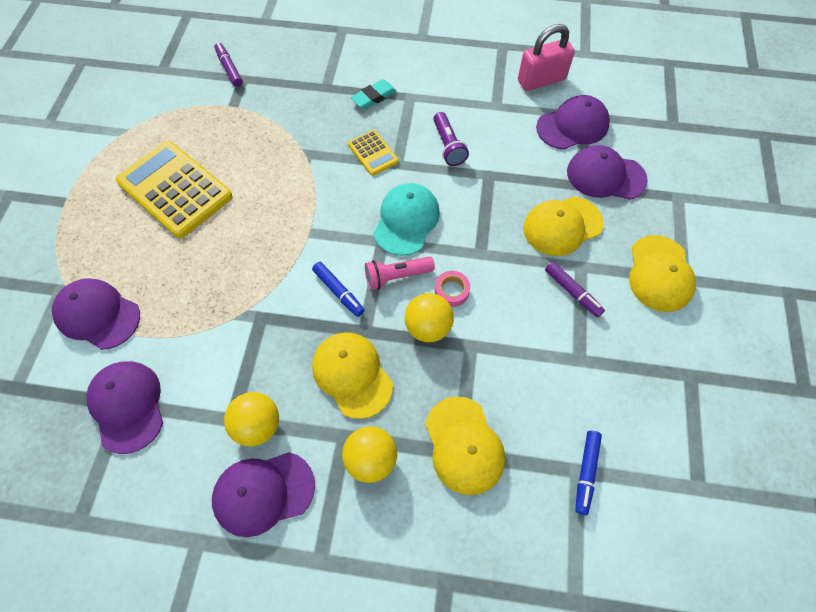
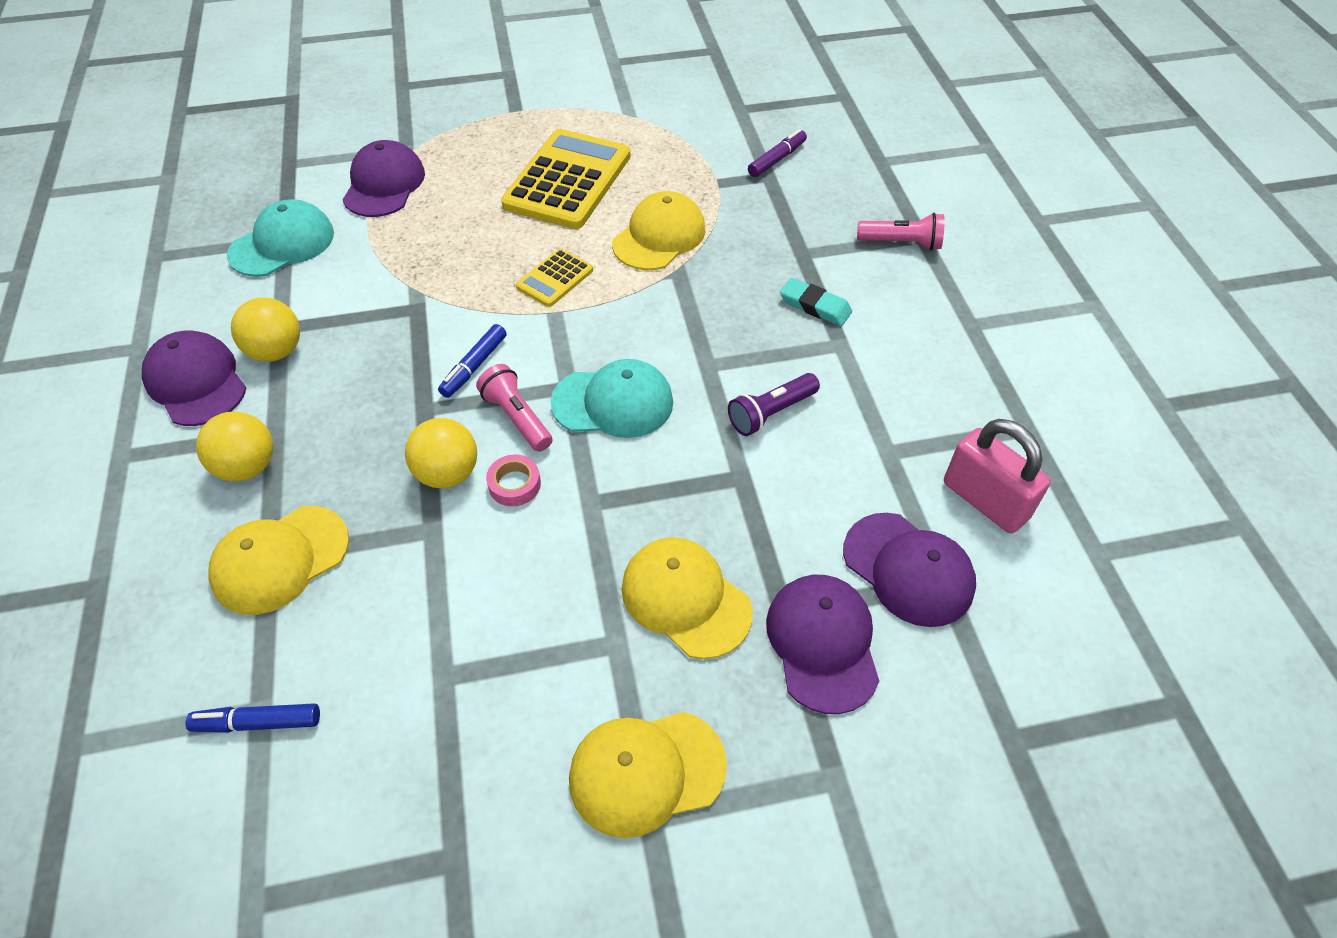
camera: 70 degrees right, 10 degrees down
(127, 406) = (282, 244): purple cap -> turquoise cap
(343, 40) = (902, 243): none -> pink flashlight
(352, 375) = (359, 415): yellow cap -> yellow cap (659, 236)
(373, 153) = (713, 334): yellow calculator -> yellow calculator (555, 278)
(572, 292) = (562, 640): purple marker -> none

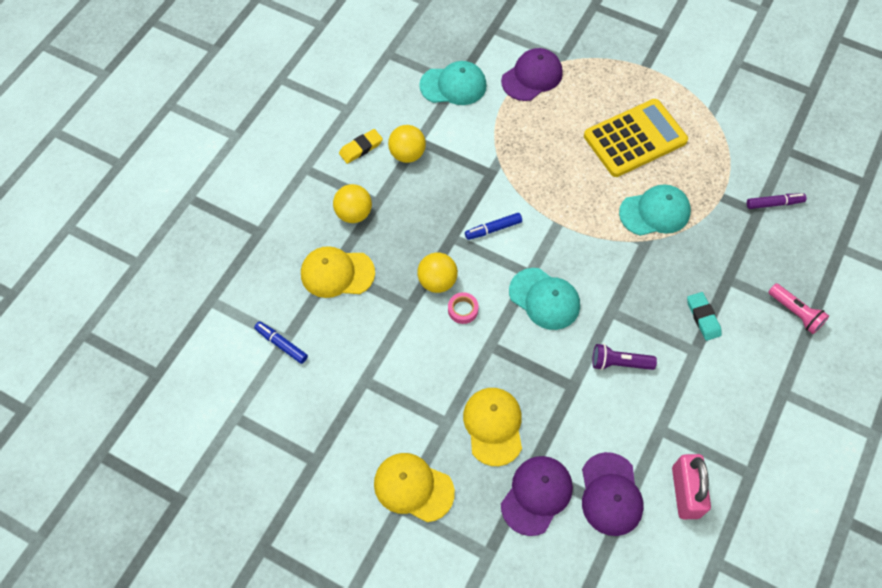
camera: 40 degrees right, 10 degrees up
(196, 382) = (361, 148): purple cap -> yellow eraser
(517, 417) = (491, 274): pink flashlight -> none
(555, 278) = (575, 202): yellow calculator -> none
(659, 236) = (655, 212): yellow cap -> turquoise cap

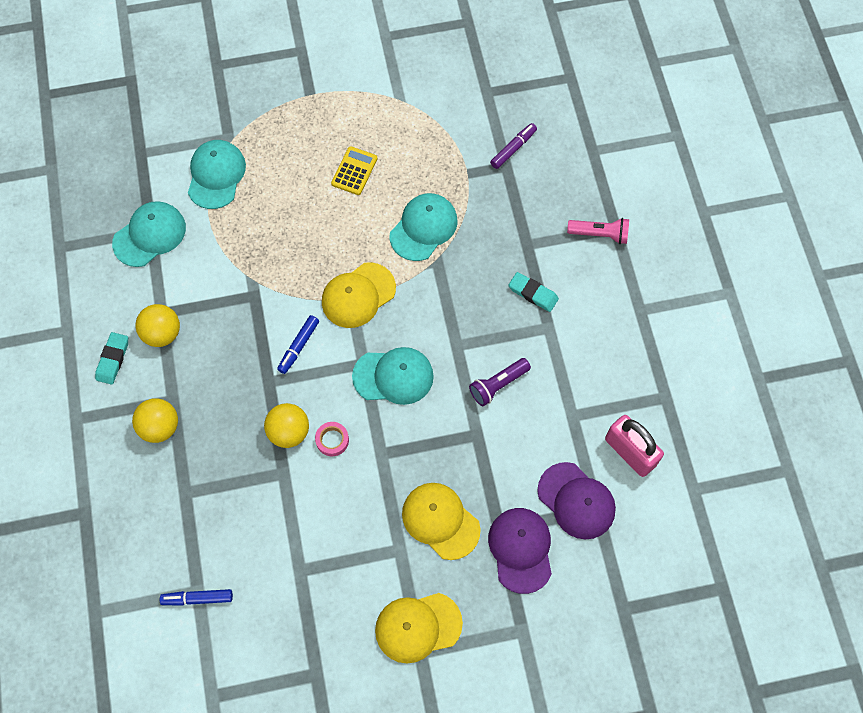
camera: 40 degrees left, 5 degrees up
(337, 273) = (192, 494): yellow cap -> yellow cap (358, 295)
(361, 148) = (113, 359): yellow eraser -> turquoise eraser
(532, 77) = (216, 175): purple cap -> turquoise cap
(635, 139) = (354, 171): yellow calculator -> yellow calculator, size x0.49

